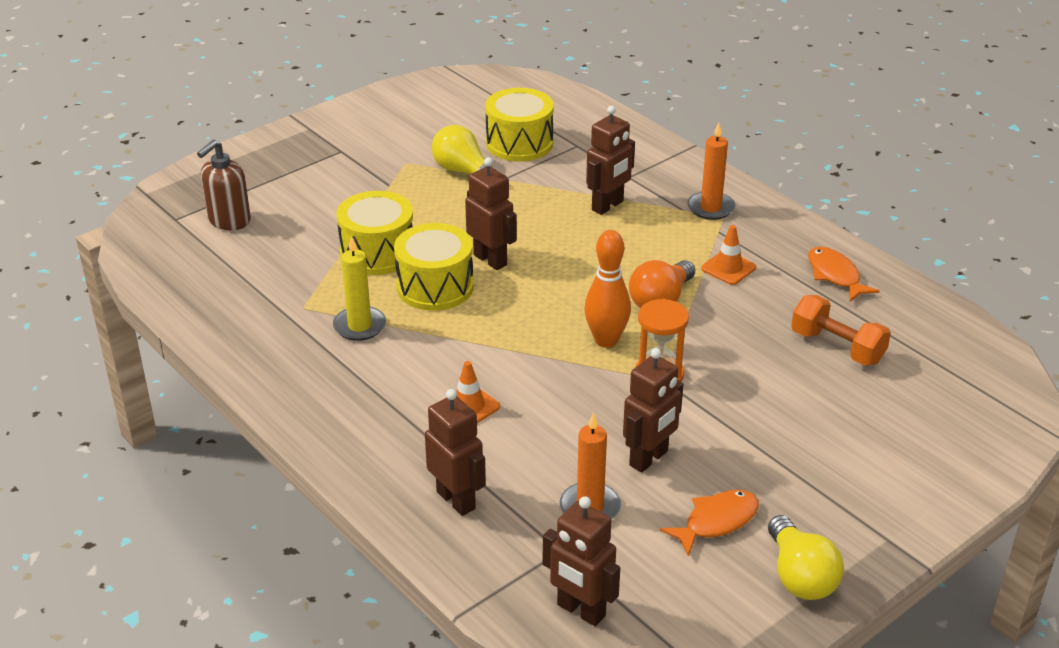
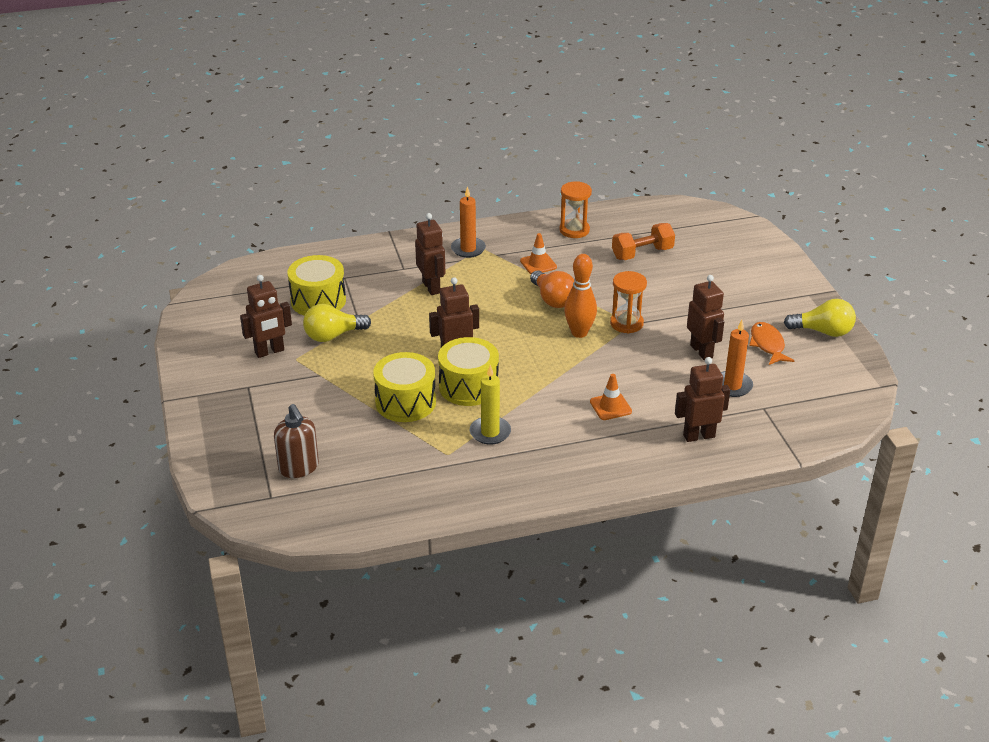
camera: 65 degrees left, 0 degrees up
(580, 611) = (816, 414): brown robot -> brown robot (269, 351)
(835, 275) = (574, 230): orange fish -> orange hourglass

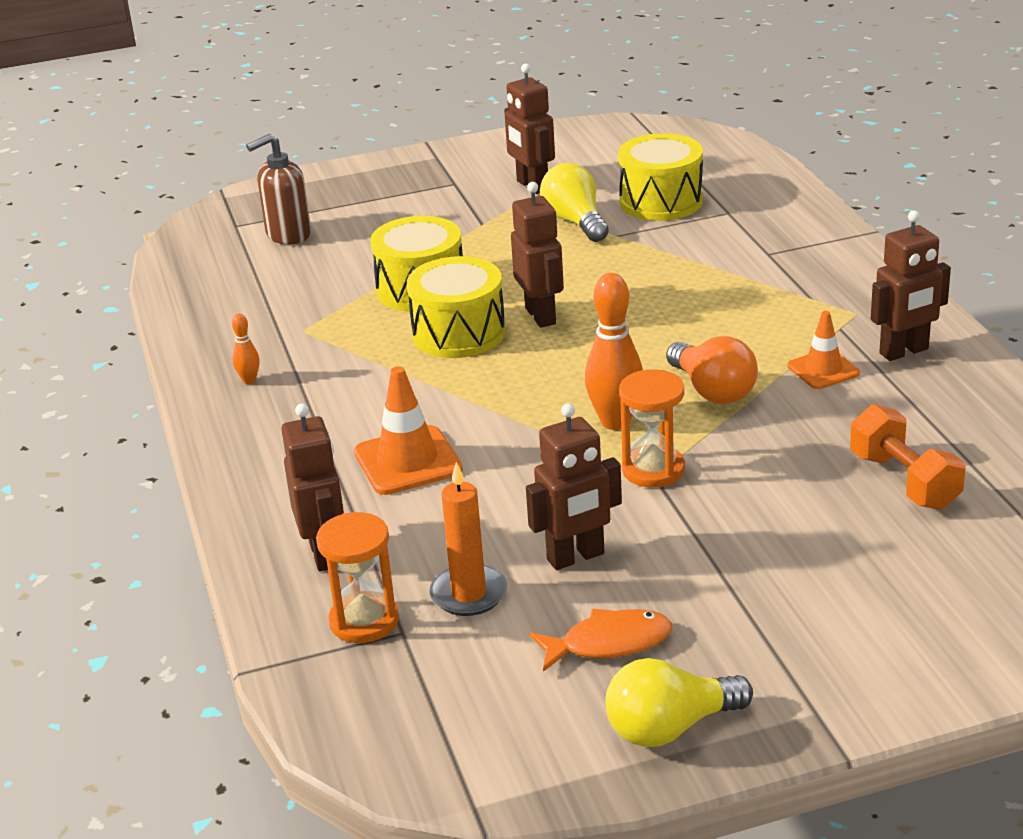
camera: 90 degrees right, 5 degrees down
(431, 287) = (720, 281): brown robot -> brown robot (904, 352)
(468, 249) = (847, 301): orange candle -> none
(490, 432) = (348, 359): yellow candle -> none
(508, 476) = (249, 380): none -> orange bowling pin
(553, 299) = (712, 391): orange light bulb -> orange light bulb turned 90 degrees counterclockwise
(574, 230) = (959, 400): orange hourglass -> orange hourglass (364, 621)
(610, 407) = (408, 461): orange traffic cone -> orange traffic cone, size x1.55
(823, 331) = (670, 728): yellow light bulb -> yellow light bulb turned 60 degrees clockwise

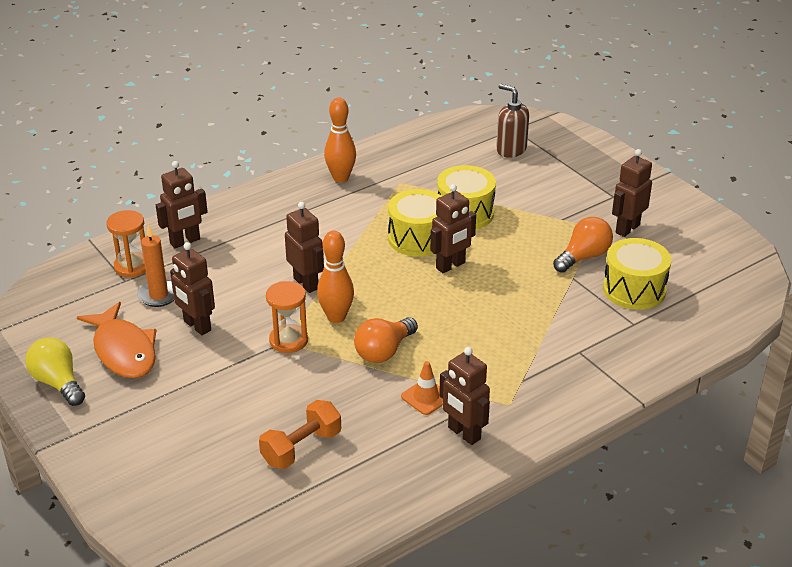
camera: 70 degrees right, 5 degrees up
(249, 380) = (341, 178): orange bowling pin -> orange bowling pin, size x2.06
(408, 461) = (275, 249): orange traffic cone -> none
(517, 440) = (306, 283): none -> brown robot
(575, 222) = (583, 257): yellow light bulb -> orange light bulb
(609, 643) = (124, 350): orange fish -> orange fish, size x1.56

